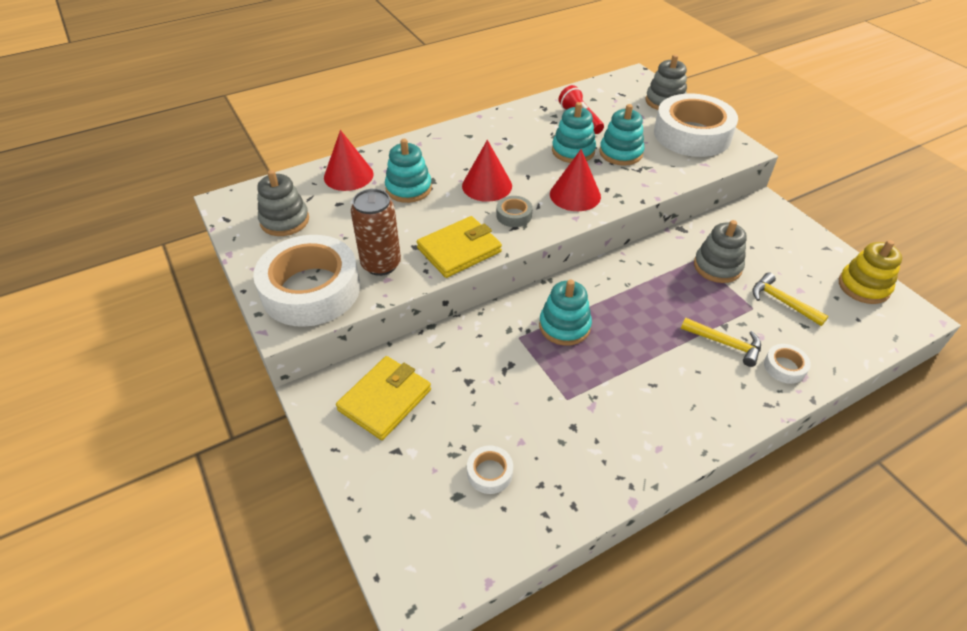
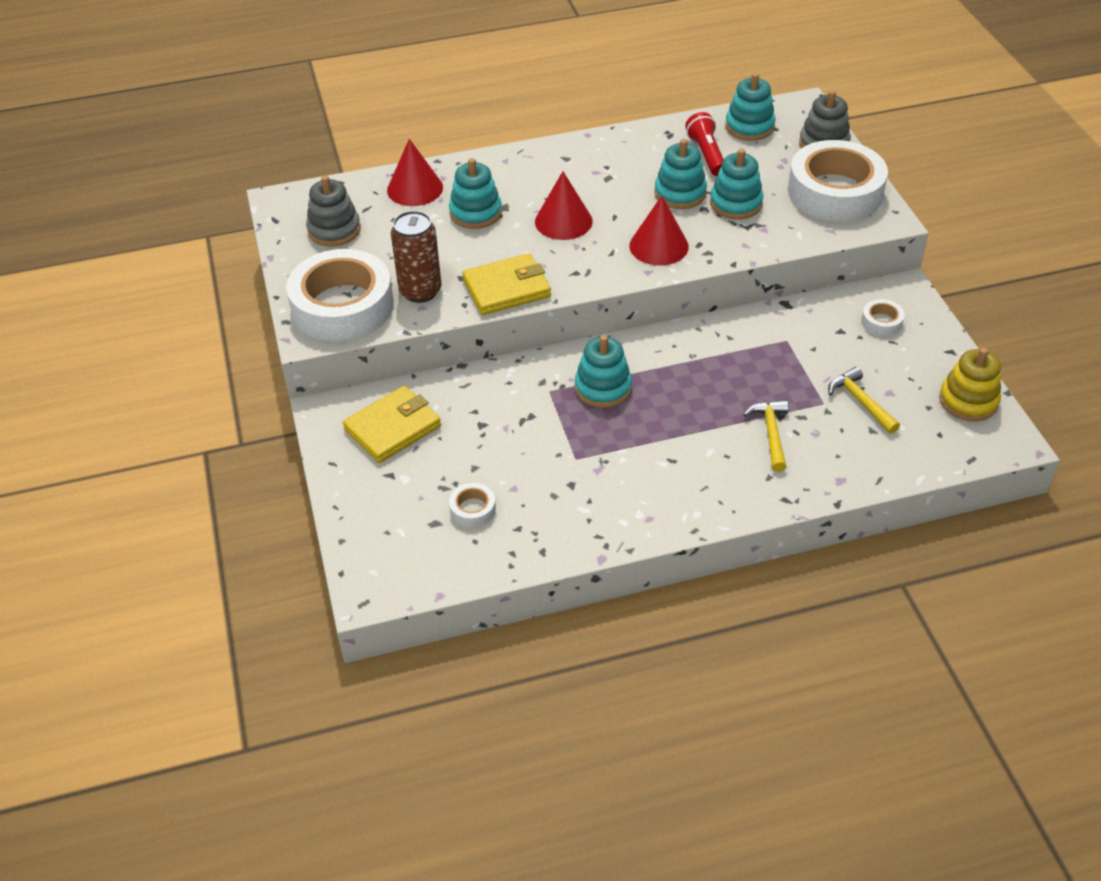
camera: 15 degrees right, 0 degrees up
(514, 215) = (580, 259): grey tape -> none
(603, 95) = (749, 127): none -> turquoise stacking toy
(717, 266) = (806, 352): grey stacking toy -> none
(725, 343) = (771, 433): yellow hammer -> yellow hammer turned 135 degrees counterclockwise
(784, 367) = (824, 467): white tape -> white tape (881, 322)

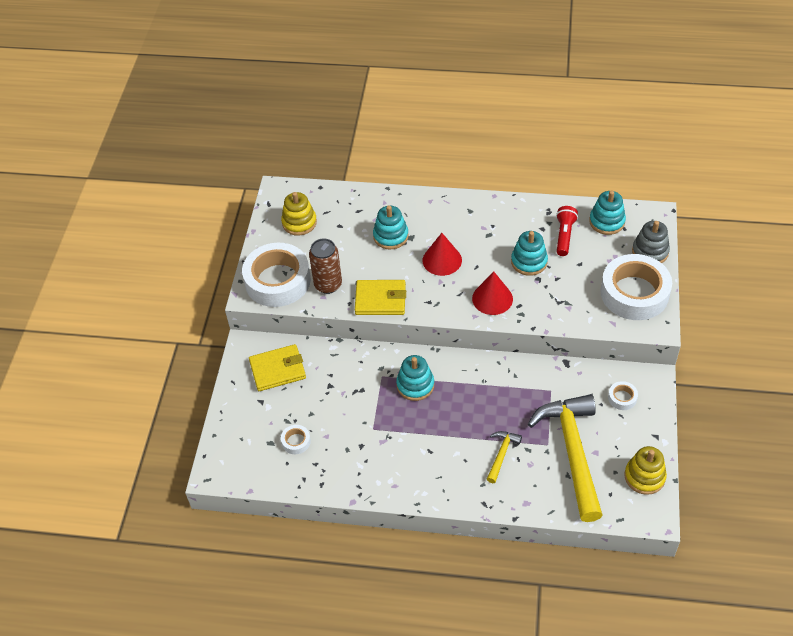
camera: 25 degrees right, 5 degrees up
(334, 230) = (299, 222): grey stacking toy -> yellow stacking toy
(415, 188) = (363, 206): red cone -> none
(735, 203) = (561, 281): turquoise stacking toy -> none
(861, 402) = (572, 452): yellow hammer -> yellow hammer, size x2.28

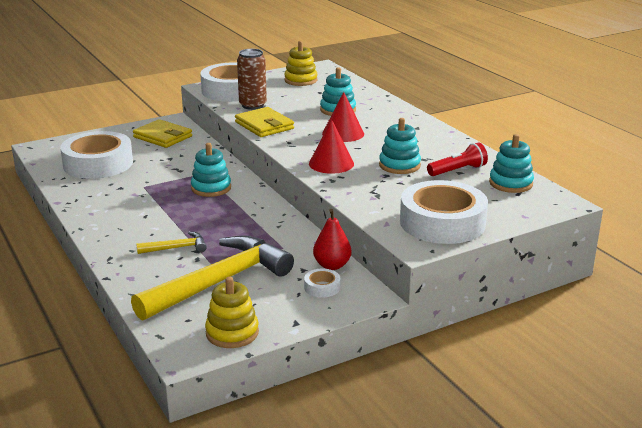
camera: 50 degrees right, 25 degrees down
(296, 441) = (98, 164): white tape -> white tape, size x2.45
(597, 376) = (332, 265): none -> red pear
(650, 252) = (510, 214): grey stacking toy -> none

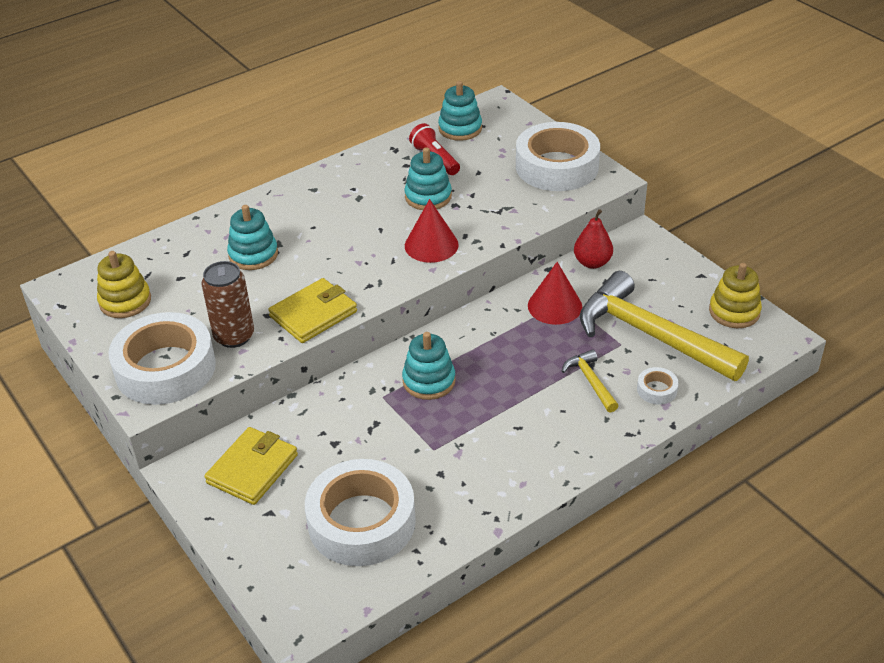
camera: 95 degrees left, 15 degrees up
(322, 287) = (635, 265): white tape -> white tape (657, 390)
(343, 133) = (337, 243): red cone -> red cone (554, 306)

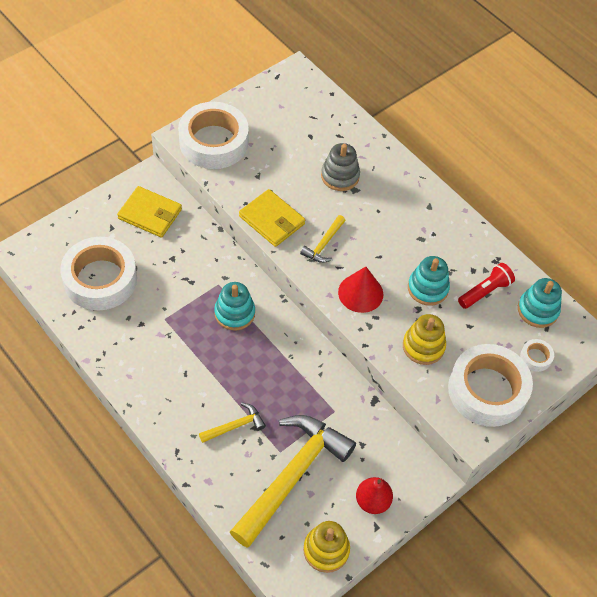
camera: 80 degrees right, 15 degrees up
(125, 301) = (282, 109): yellow stacking toy -> yellow stacking toy (423, 346)
(234, 336) = (246, 175): brown can -> none
(253, 255) = (340, 176): turquoise stacking toy -> grey stacking toy
(357, 271) = (324, 244): none -> yellow hammer
(554, 306) = (326, 402): red cone -> none
(592, 263) = (386, 434): red pear -> red pear (372, 501)
(657, 390) = (225, 475): white tape -> white tape (535, 357)

